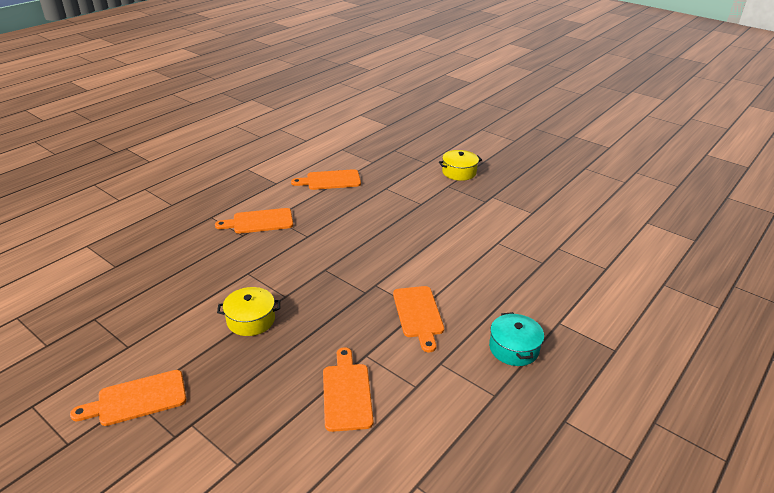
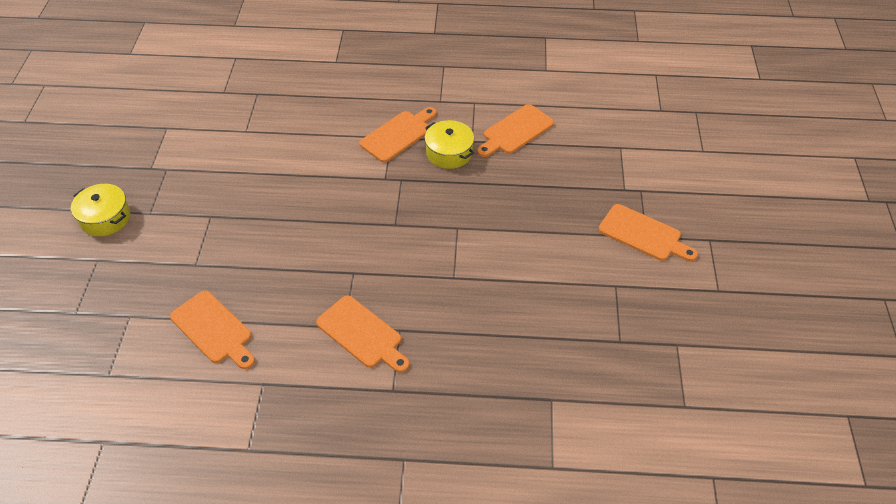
camera: 125 degrees left, 15 degrees up
(251, 320) = (506, 229): yellow pot -> yellow pot (449, 153)
(514, 348) = (388, 73): turquoise pot -> none

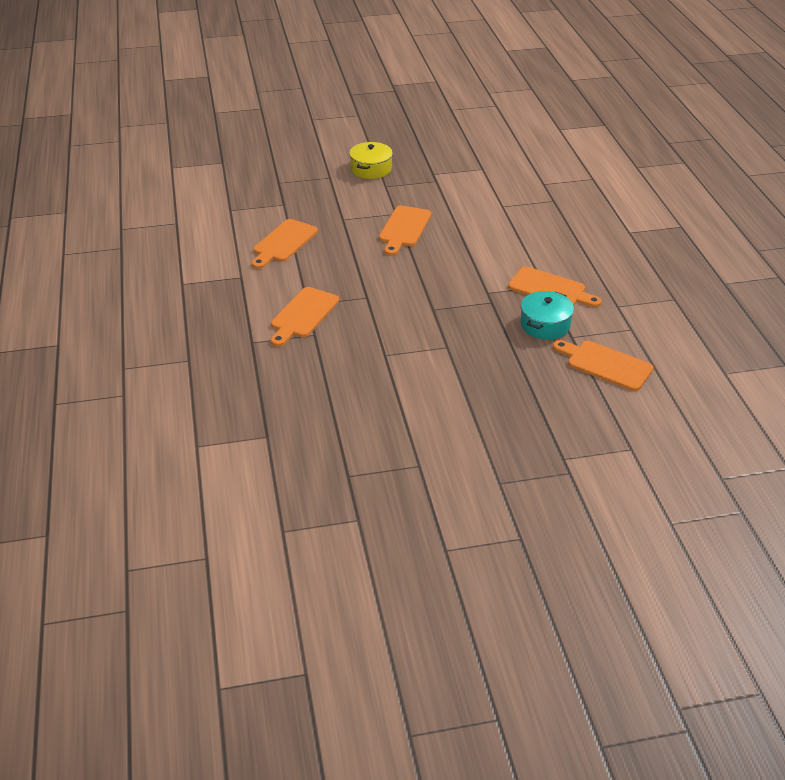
camera: 75 degrees right, 10 degrees down
(449, 153) = (545, 325): yellow pot -> turquoise pot
(643, 234) = (501, 480): orange cutting board -> orange cutting board (404, 228)

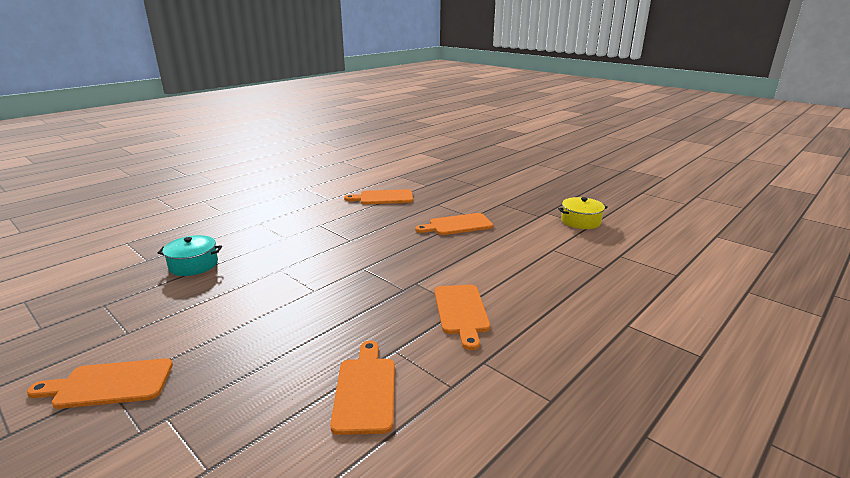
camera: 55 degrees right, 15 degrees down
(303, 315) = (305, 227): orange cutting board -> orange cutting board (109, 384)
(371, 169) = (512, 194): yellow pot -> yellow pot (580, 221)
(545, 325) = (398, 328): turquoise pot -> turquoise pot (193, 265)

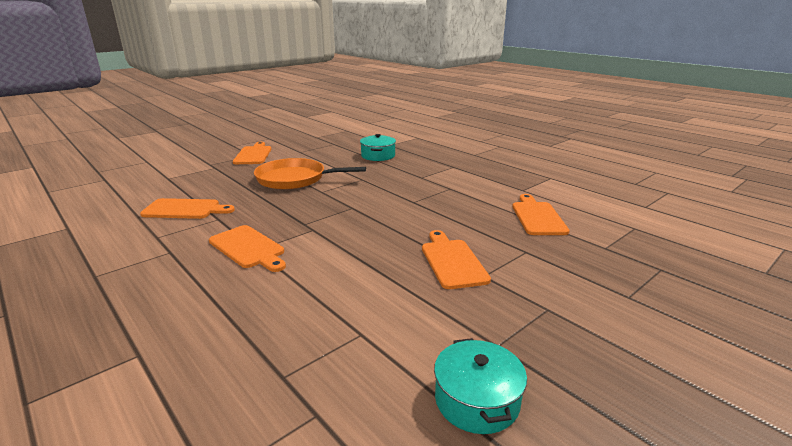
camera: 95 degrees right, 0 degrees up
(264, 316) = (295, 179): none -> orange pan
(461, 312) = (248, 248): orange cutting board -> orange cutting board turned 135 degrees counterclockwise
(580, 221) = (477, 400): yellow pot -> turquoise pot

